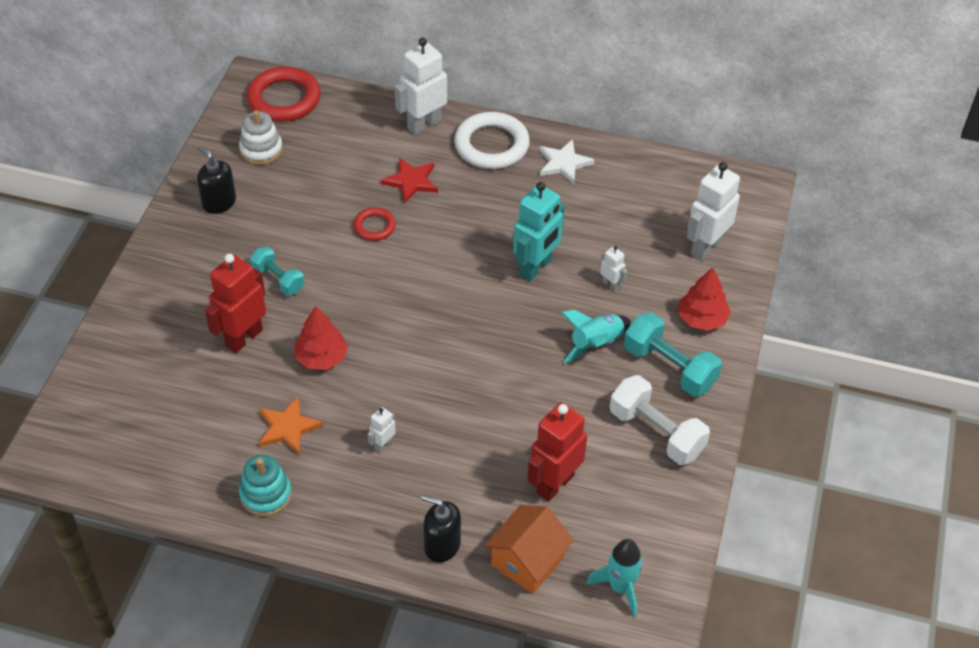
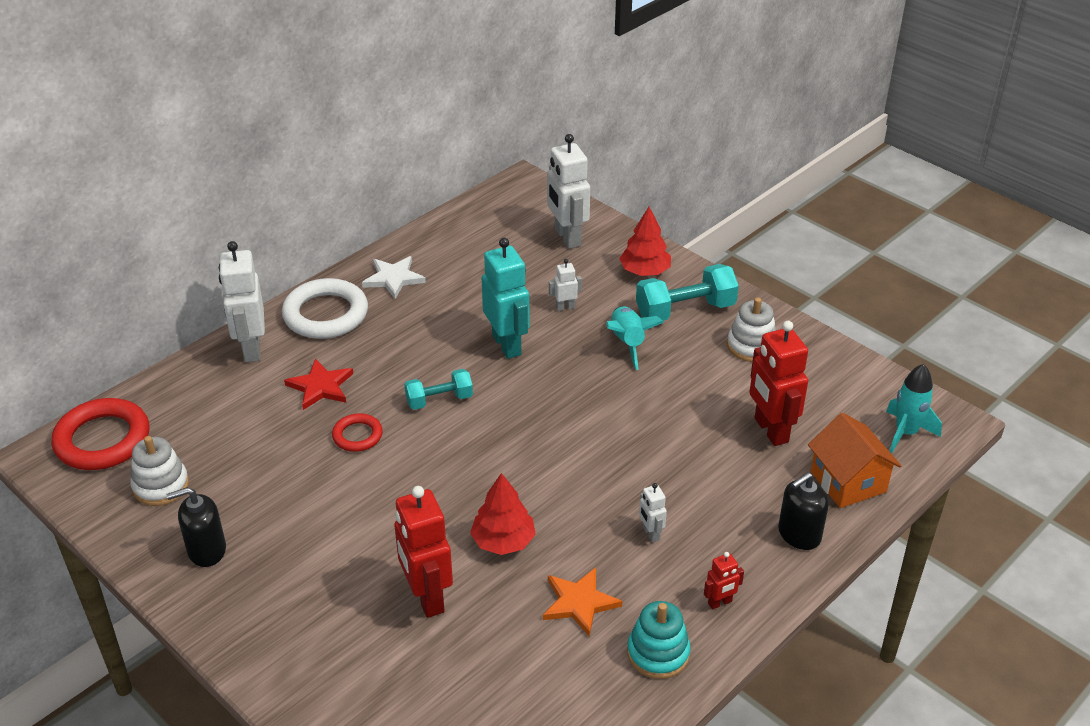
camera: 60 degrees left, 10 degrees down
(278, 279) = (366, 538): turquoise dumbbell -> turquoise dumbbell (439, 400)
(337, 516) = (720, 603): none -> red robot
(656, 432) = (751, 346): white dumbbell -> white stacking toy

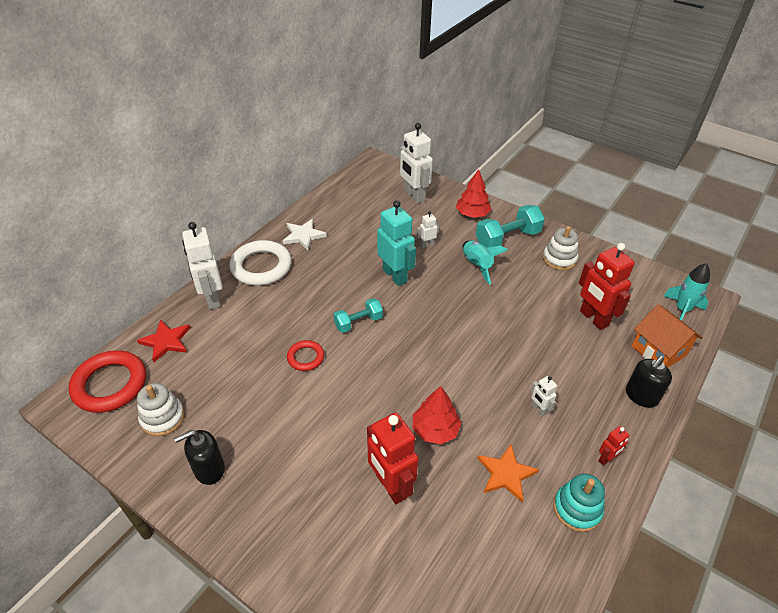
camera: 10 degrees left, 5 degrees up
(320, 386) = (269, 322): red star -> red star (166, 341)

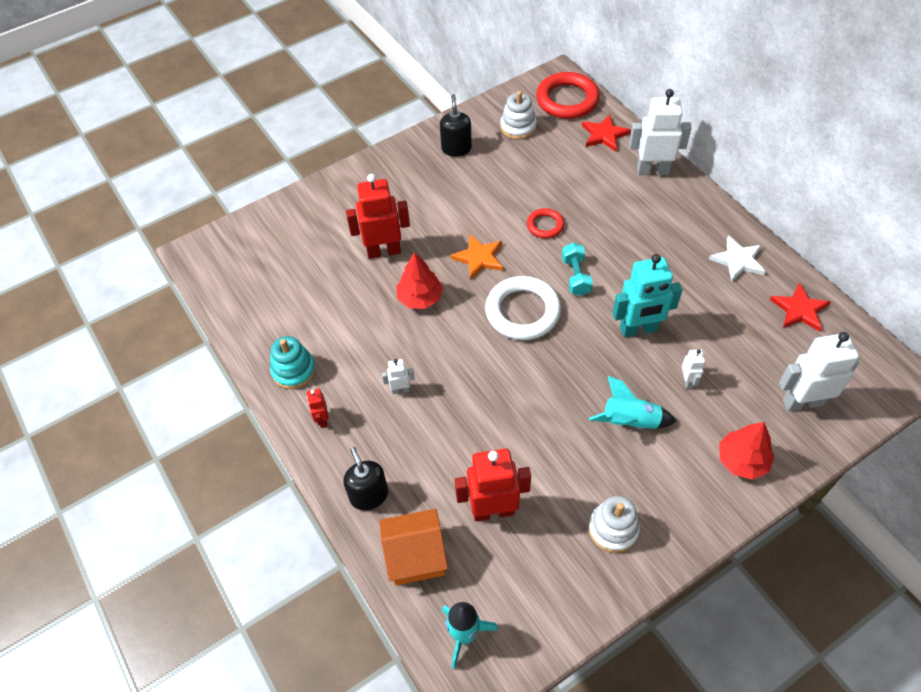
camera: 115 degrees right, 10 degrees up
(261, 266) = (691, 214): white ring -> white ring (522, 311)
(338, 203) = (799, 310): none -> red star
(506, 474) = (351, 333): orange star -> orange star (479, 258)
(507, 238) = (675, 482): turquoise dumbbell -> none

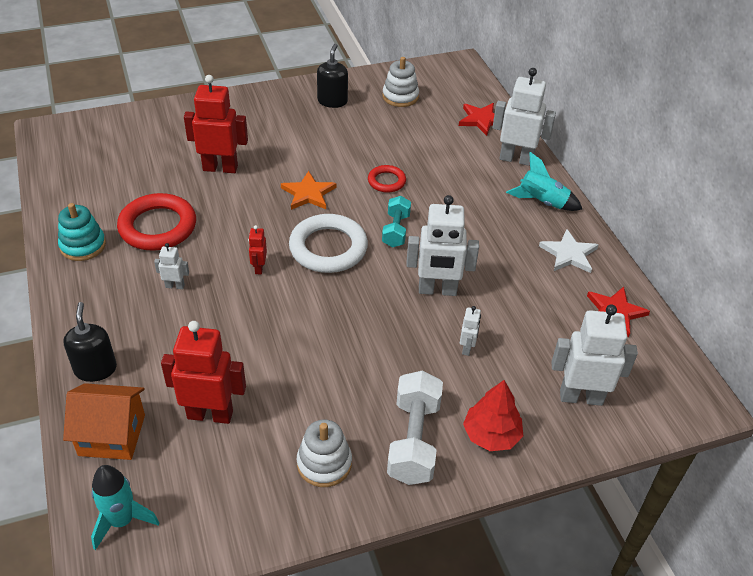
camera: 10 degrees right, 10 degrees down
(322, 419) = (87, 293): red robot -> red robot (259, 268)
(420, 298) = (234, 213): red tree -> none
(567, 100) = (459, 84): red ring -> red ring (158, 227)
(630, 421) = (390, 369): turquoise rocket -> turquoise rocket (542, 202)
(638, 329) = (437, 290): turquoise robot -> white robot
(679, 485) = (414, 440): none -> white dumbbell

